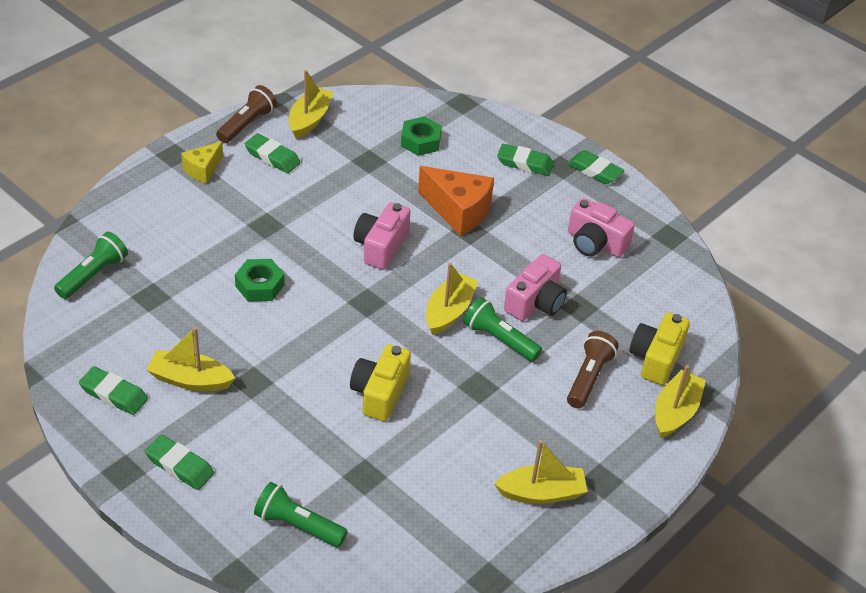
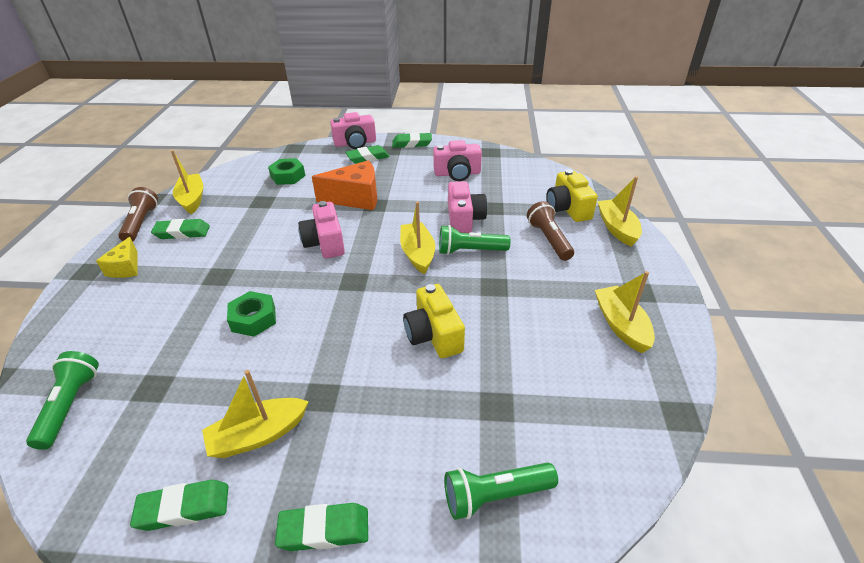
camera: 35 degrees left, 5 degrees down
(533, 134) = (355, 143): none -> pink camera
(541, 493) = (621, 325): yellow boat -> yellow boat turned 60 degrees counterclockwise

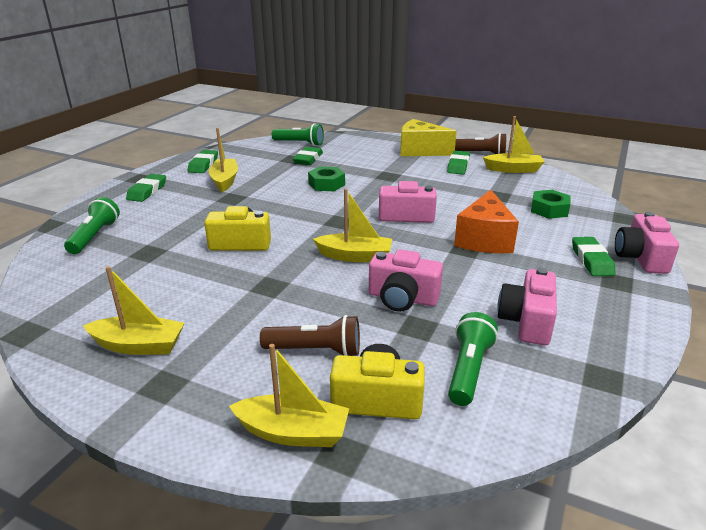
camera: 110 degrees right, 10 degrees down
(126, 268) = (420, 151): yellow cheese -> yellow cheese, size x1.71
(412, 143) = (640, 302): green eraser -> green eraser (308, 159)
(470, 251) = (337, 286): green flashlight -> green flashlight (468, 370)

